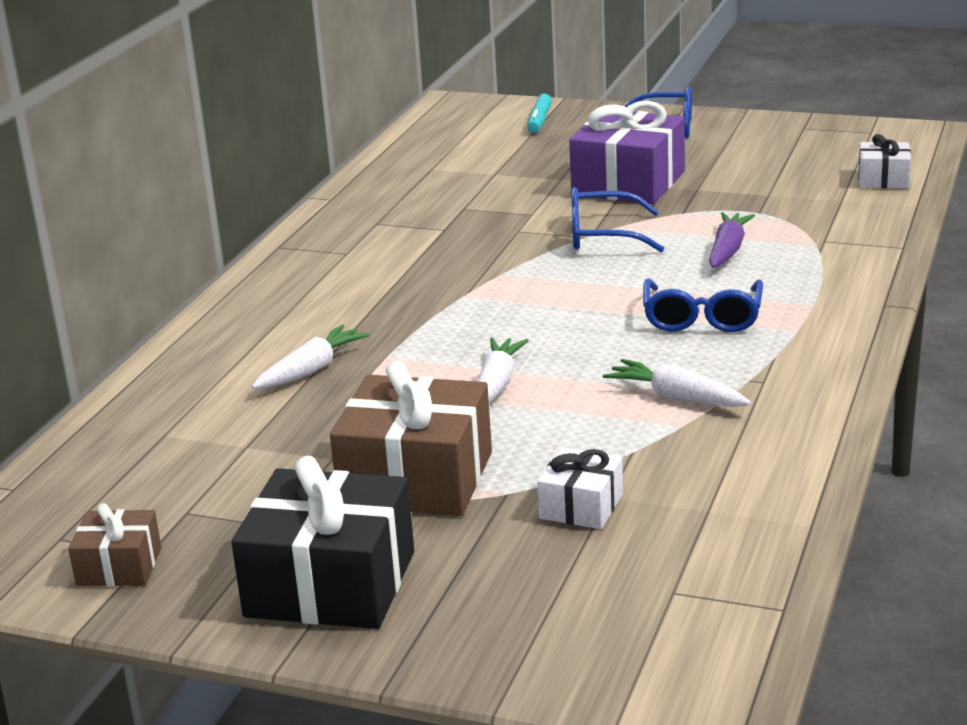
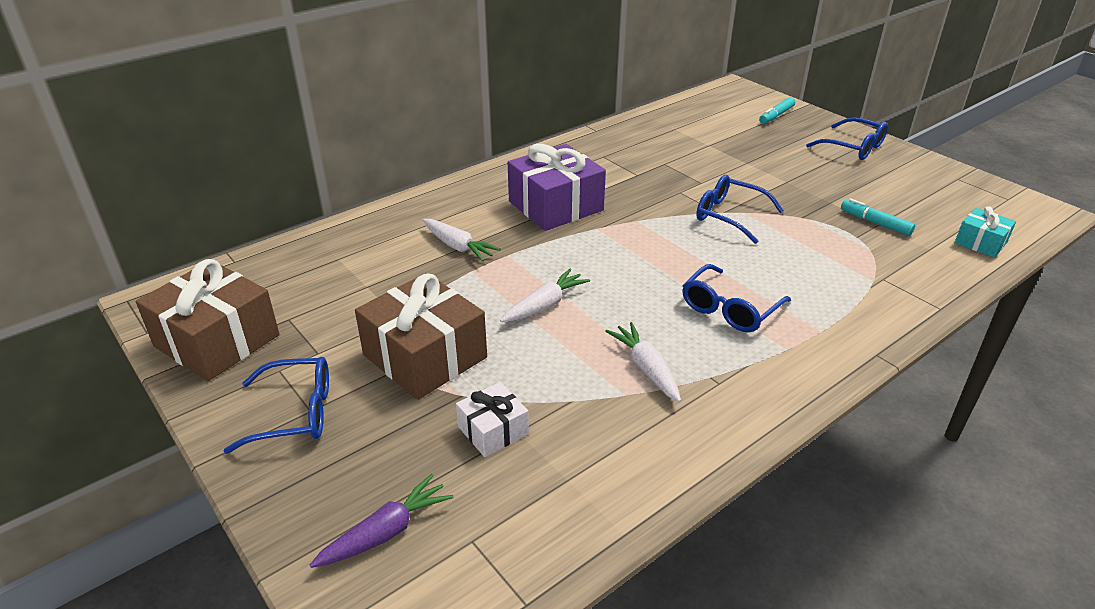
camera: 30 degrees right, 10 degrees up
(119, 566) = (217, 341): brown gift -> brown gift, size x1.93
(311, 369) = (458, 246): white carrot -> white carrot turned 60 degrees clockwise
(330, 584) = (295, 413): black gift -> blue glasses
(628, 183) = (787, 181): purple gift -> purple gift (555, 206)
(728, 250) = (803, 260): purple carrot -> purple carrot (386, 532)
(764, 194) = (875, 223): none -> turquoise marker
(883, 179) = (980, 243): white gift -> turquoise gift

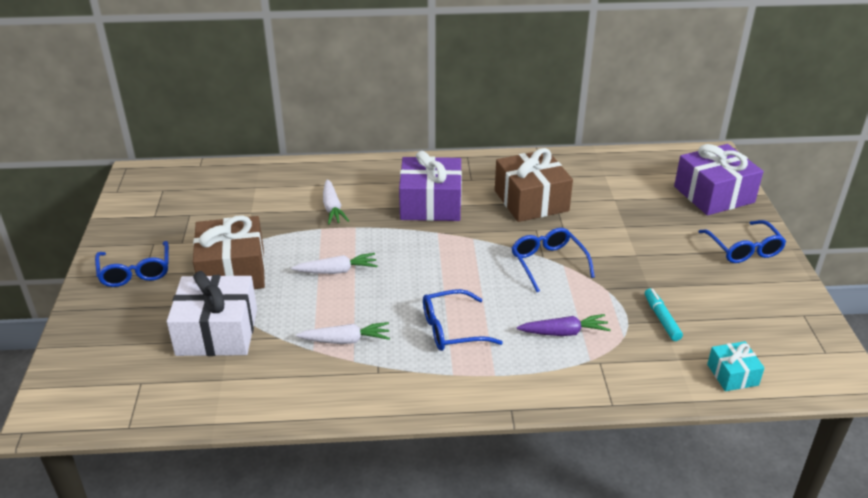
camera: 35 degrees right, 0 degrees up
(217, 341) = (142, 212): brown gift -> brown gift (531, 201)
(295, 413) = (135, 272): blue glasses -> blue glasses turned 45 degrees clockwise
(386, 532) = (109, 356): purple carrot -> purple carrot (564, 332)
(493, 430) = (217, 332): white gift -> white gift, size x1.93
(646, 368) = (345, 340): white carrot -> white carrot turned 75 degrees clockwise
(776, 115) = (713, 194): turquoise marker -> purple gift

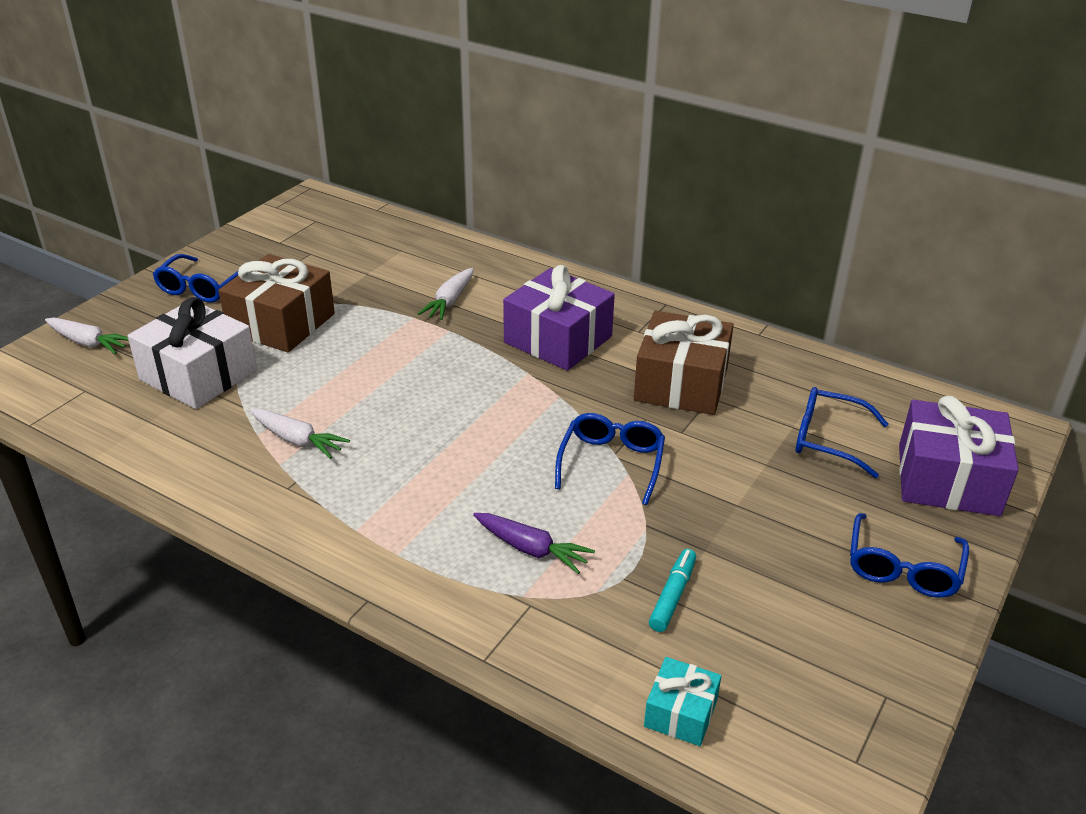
camera: 35 degrees right, 0 degrees up
(337, 271) = (375, 367): white carrot -> white carrot (88, 343)
(451, 329) = (413, 482): blue glasses -> blue glasses (828, 439)

